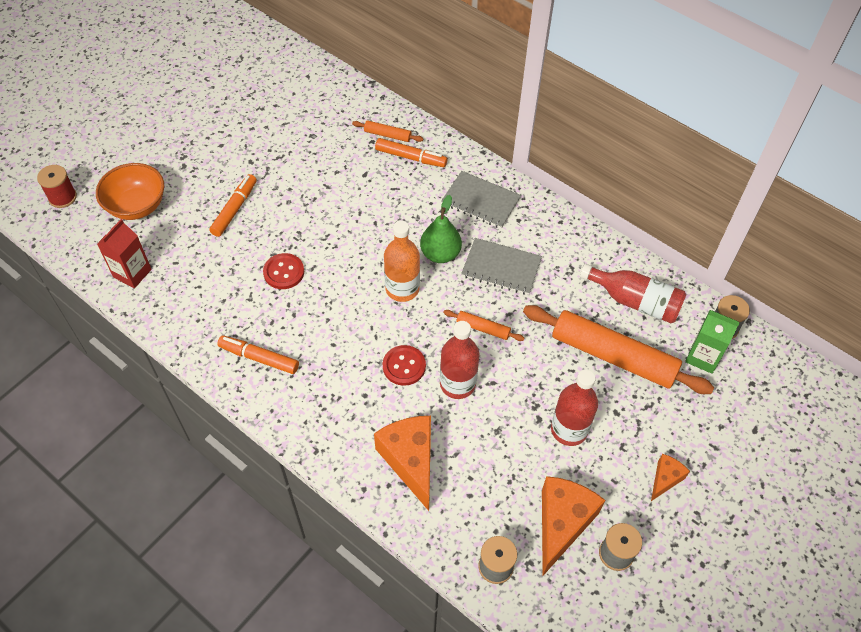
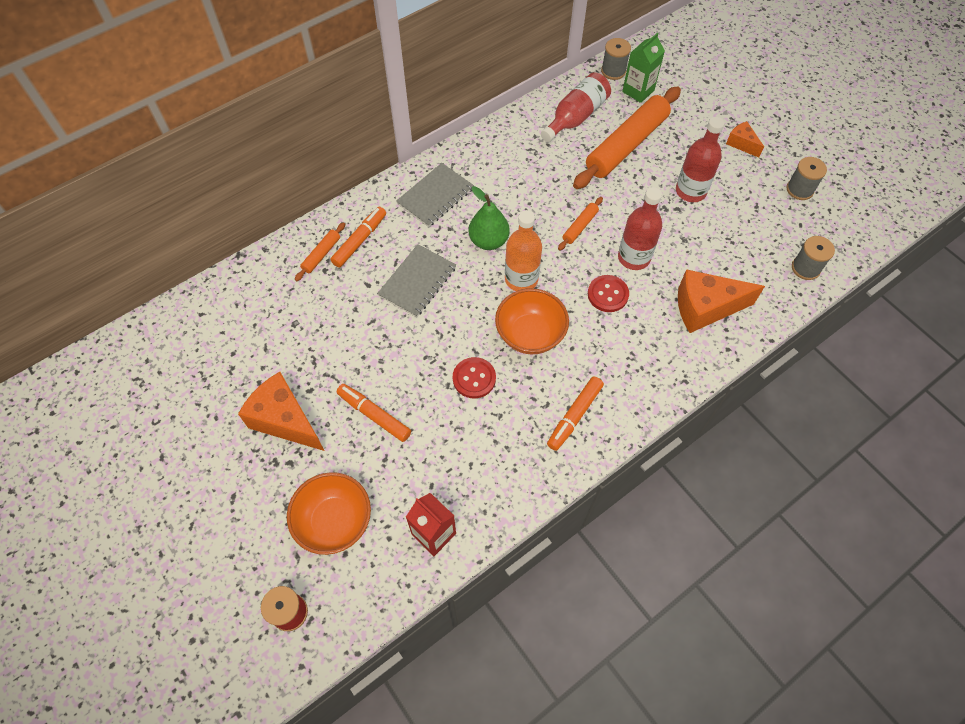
camera: 75 degrees left, 5 degrees up
(340, 307) = (530, 334): none -> orange bowl
(501, 268) = (517, 198): grey notebook -> grey notebook (417, 282)
(562, 524) = (773, 217): orange cheese -> orange cheese (285, 420)

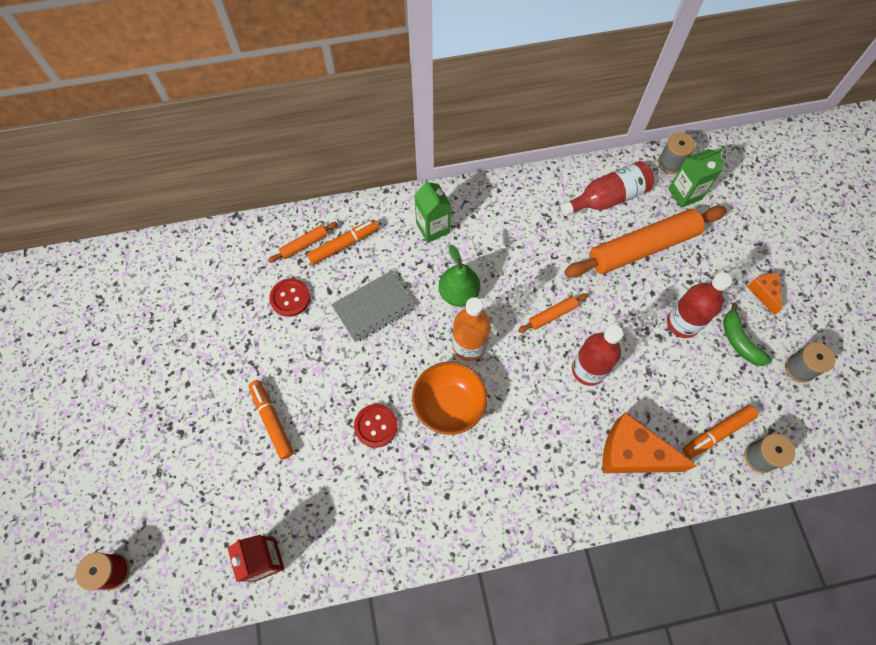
camera: 25 degrees right, 5 degrees up
(285, 420) = (196, 391): orange cheese -> none
(334, 521) = (189, 506): orange bowl -> none
(435, 196) = (433, 228): grey notebook -> green carton
(574, 416) = (447, 506): orange marker -> orange marker (717, 433)
(607, 294) = (543, 397): red button -> red button (290, 298)
(742, 187) = (739, 341): none -> green banana

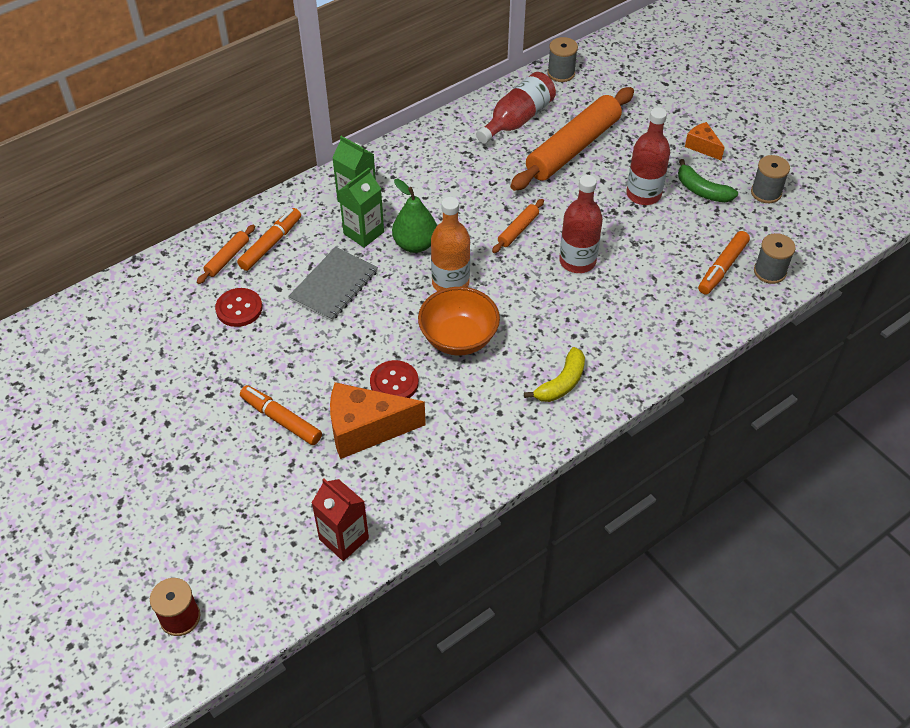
camera: 25 degrees left, 15 degrees down
(513, 490) = (561, 383): none -> yellow banana
(632, 454) = (655, 312): orange cheese -> orange cheese (365, 429)
(685, 194) = (588, 93): green carton -> green carton (363, 233)

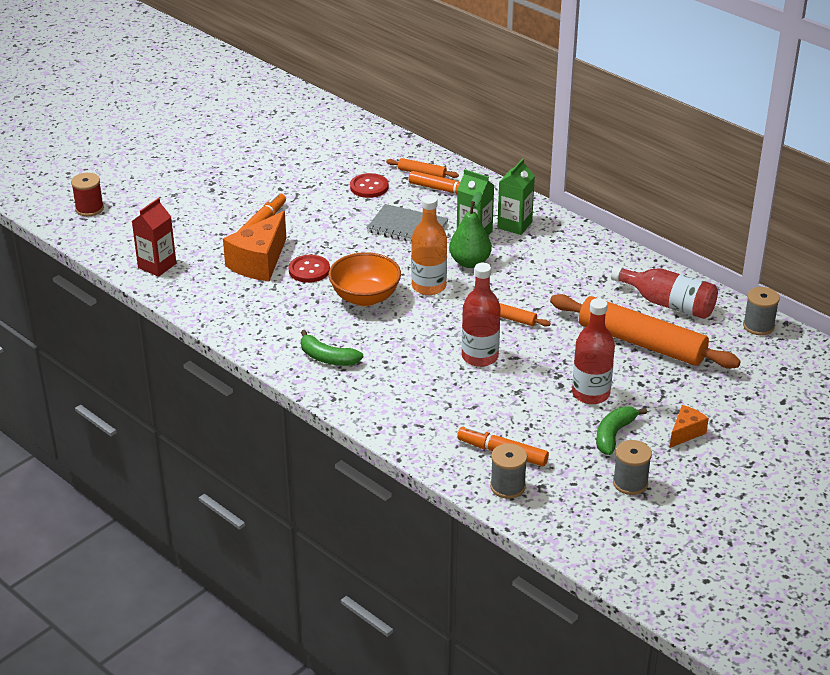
camera: 80 degrees right, 15 degrees down
(365, 429) = (259, 262): orange cheese -> orange cheese turned 135 degrees counterclockwise
(561, 383) = (327, 358): yellow banana -> green banana

